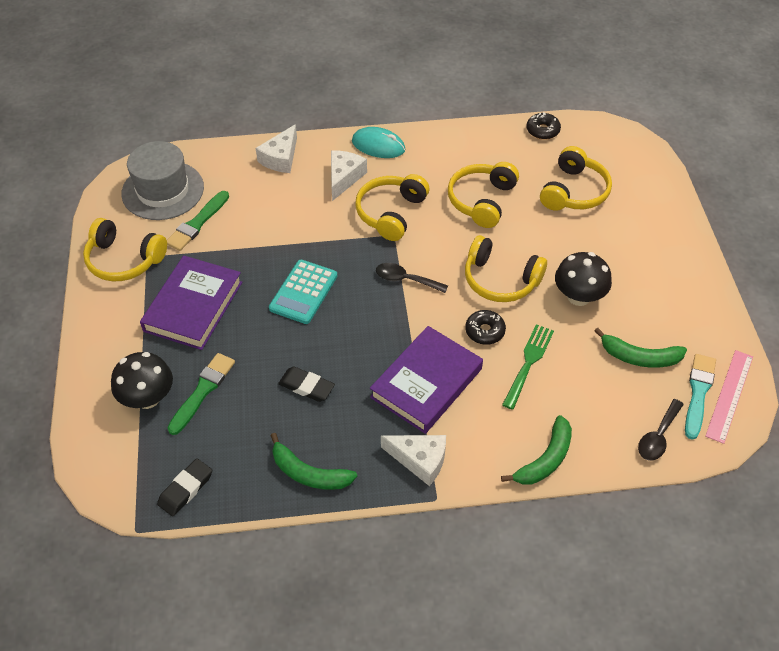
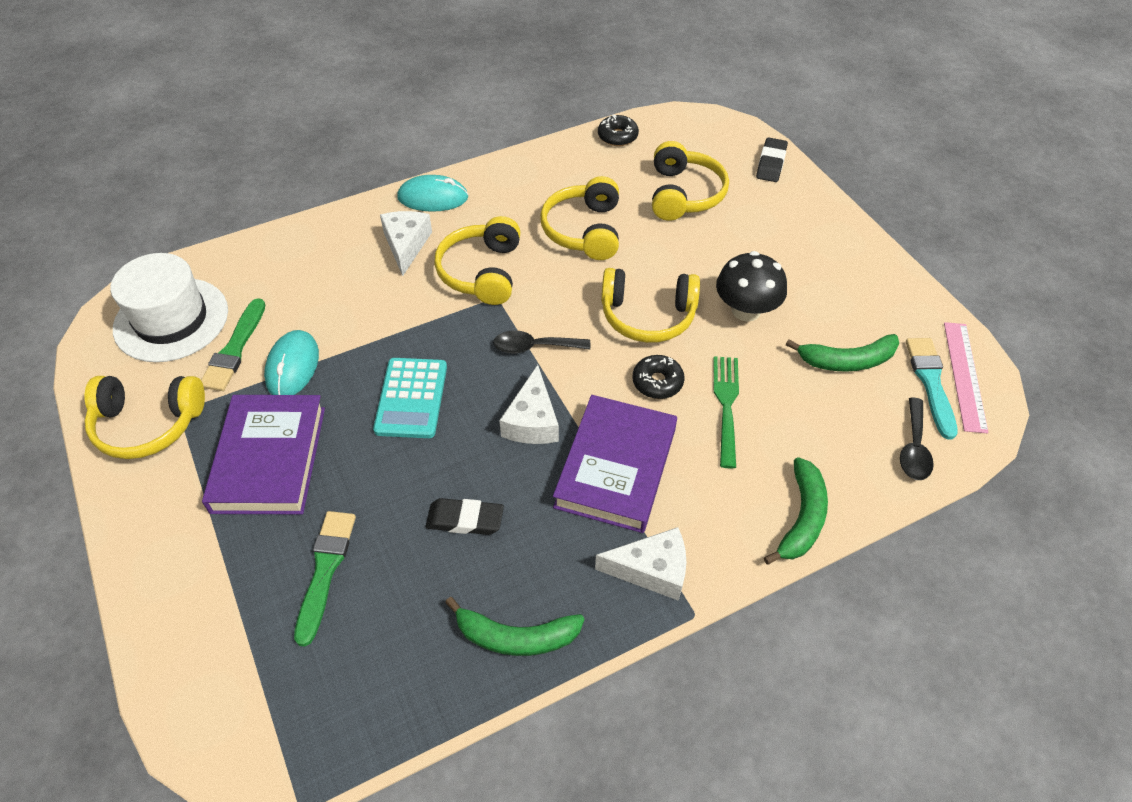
camera: 20 degrees left, 0 degrees up
(147, 398) = (249, 605): black mushroom -> none
(163, 190) = (171, 319): grey hat -> white hat
(186, 489) = (353, 719): black eraser -> black eraser (771, 163)
(231, 246) = (292, 366): none -> turquoise mouse
(281, 158) = (316, 241): white cheese -> white cheese (532, 421)

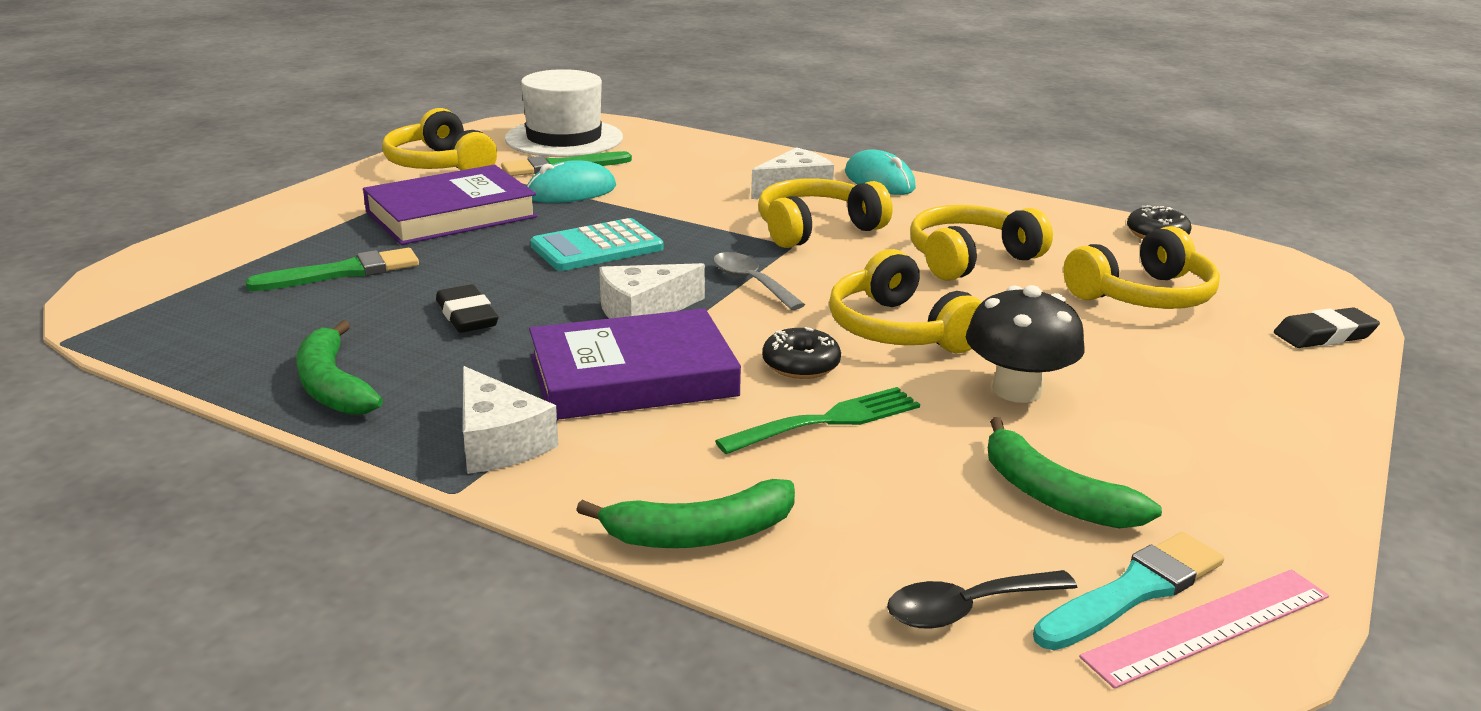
camera: 55 degrees right, 25 degrees down
(534, 347) = (751, 282): black spoon -> grey spoon

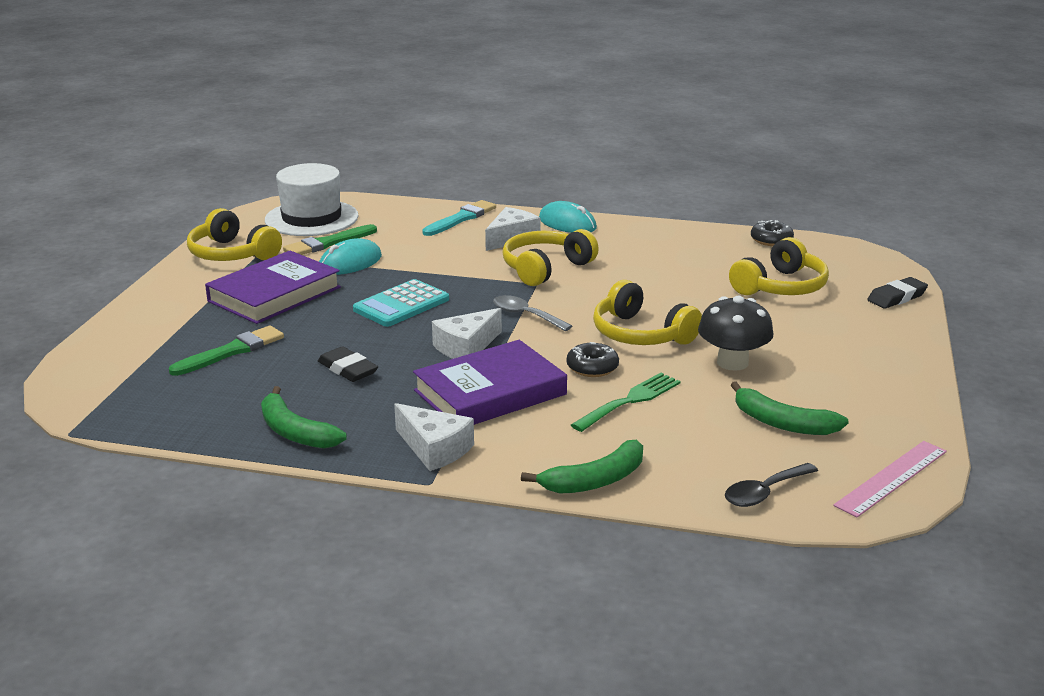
camera: 15 degrees left, 0 degrees up
(970, 259) = (660, 276): yellow headphones -> none
(1133, 591) = (847, 467): turquoise brush -> turquoise brush (461, 218)

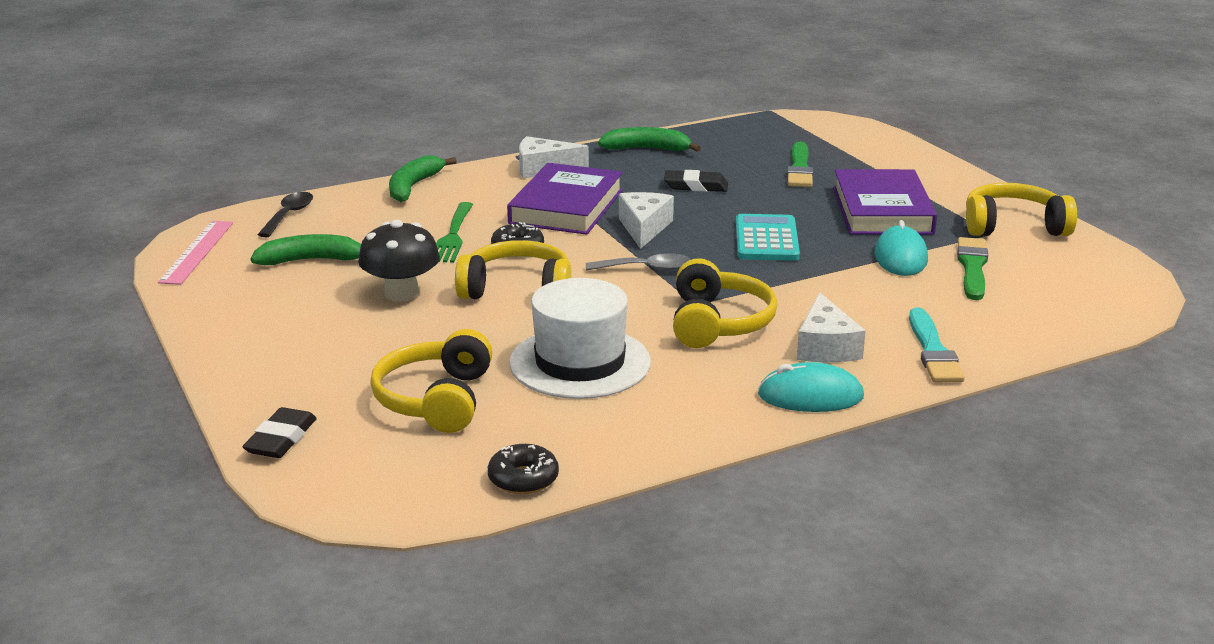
camera: 140 degrees right, 0 degrees up
(311, 218) = (1065, 287): white hat -> white hat (580, 362)

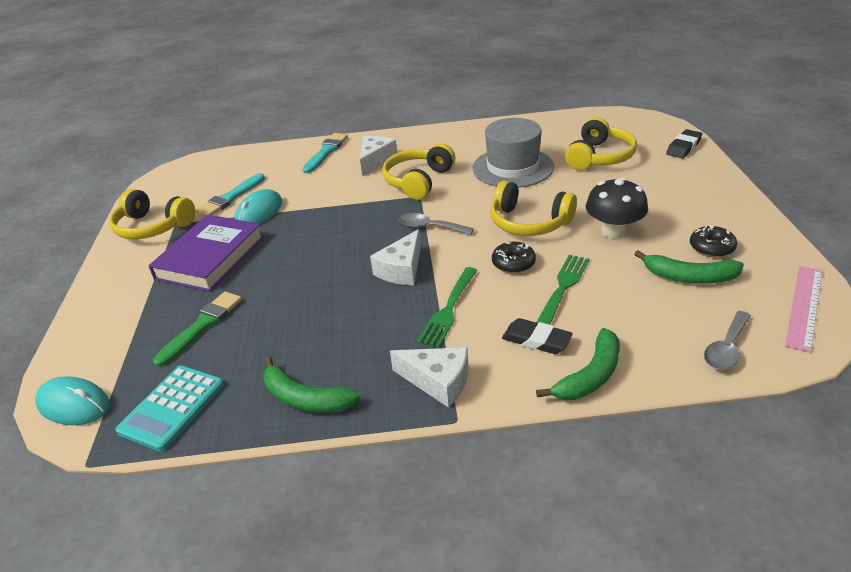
camera: 155 degrees left, 10 degrees up
(289, 215) = (726, 348): black spoon -> grey spoon
(523, 479) = (565, 120): black donut -> black donut (711, 248)
(566, 207) = (448, 309): purple book -> green fork
(580, 362) = (512, 167): white hat -> grey hat
(696, 186) = (315, 318): black eraser -> black eraser (536, 340)
(766, 239) = (324, 242): turquoise calculator -> turquoise calculator (172, 408)
(810, 396) = (410, 138): turquoise mouse -> turquoise mouse (74, 404)
(972, 267) = (230, 198): green brush -> turquoise brush

